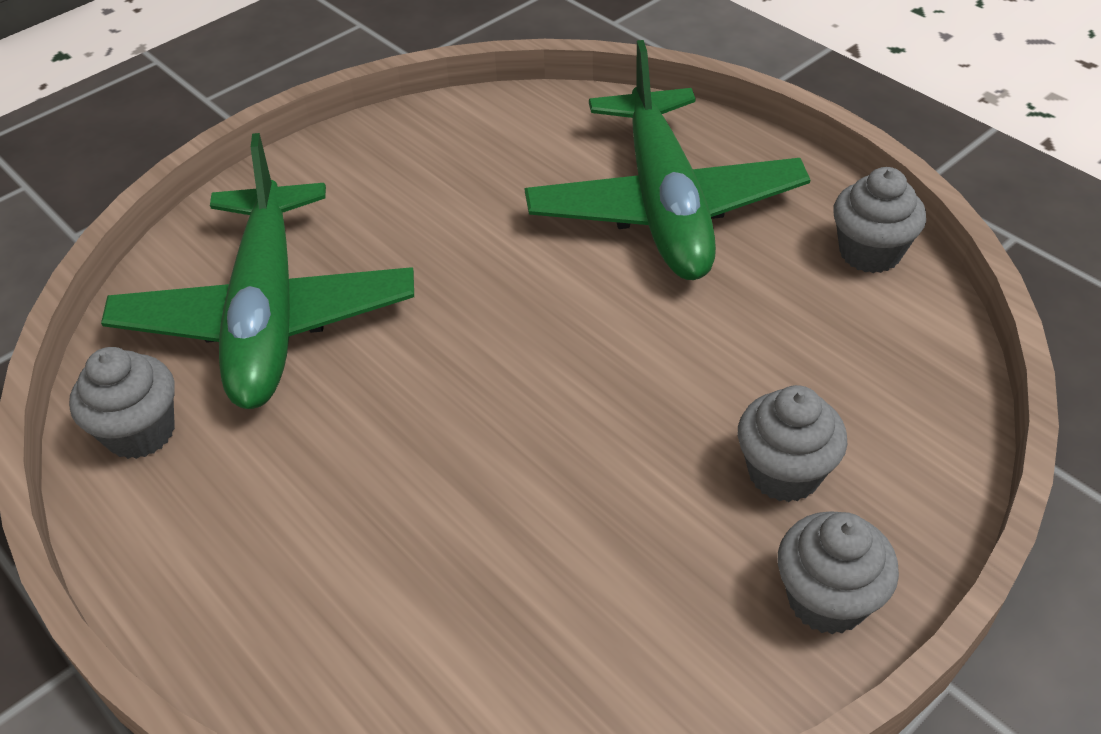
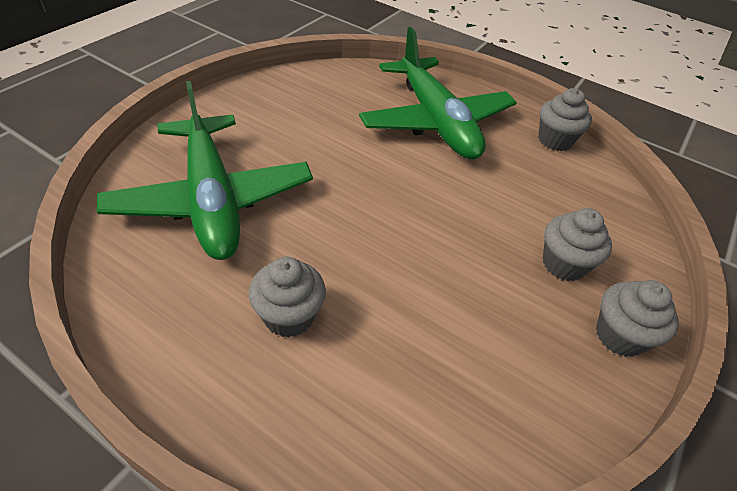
camera: 20 degrees left, 0 degrees up
(140, 432) = (141, 284): grey cupcake -> grey cupcake (289, 316)

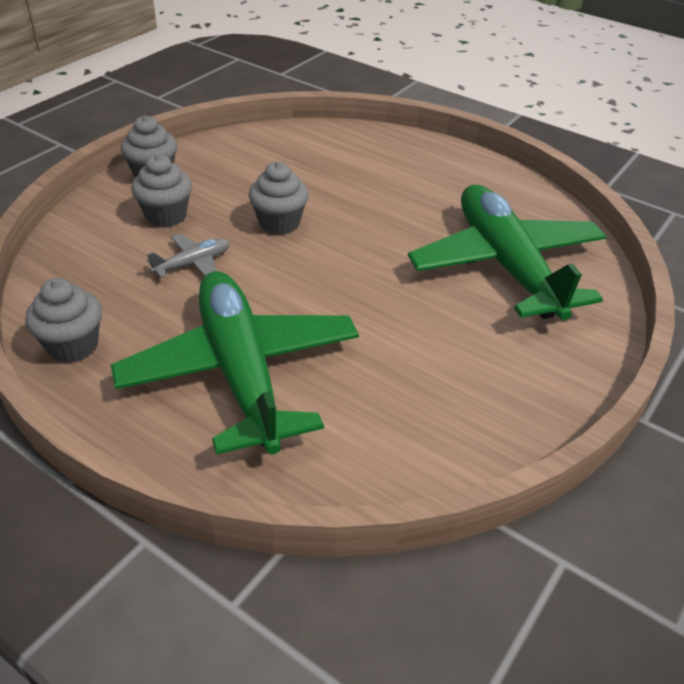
camera: 175 degrees left, 5 degrees down
(289, 316) = (409, 188): grey cupcake -> grey cupcake (279, 223)
(506, 205) = (193, 264): none -> grey plane

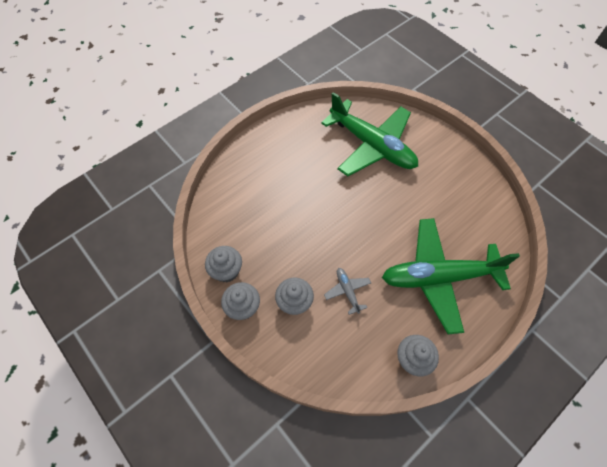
camera: 75 degrees left, 20 degrees up
(279, 223) = (315, 240): grey cupcake -> grey cupcake (226, 271)
(506, 265) = (372, 145): green plane -> green plane turned 135 degrees counterclockwise

